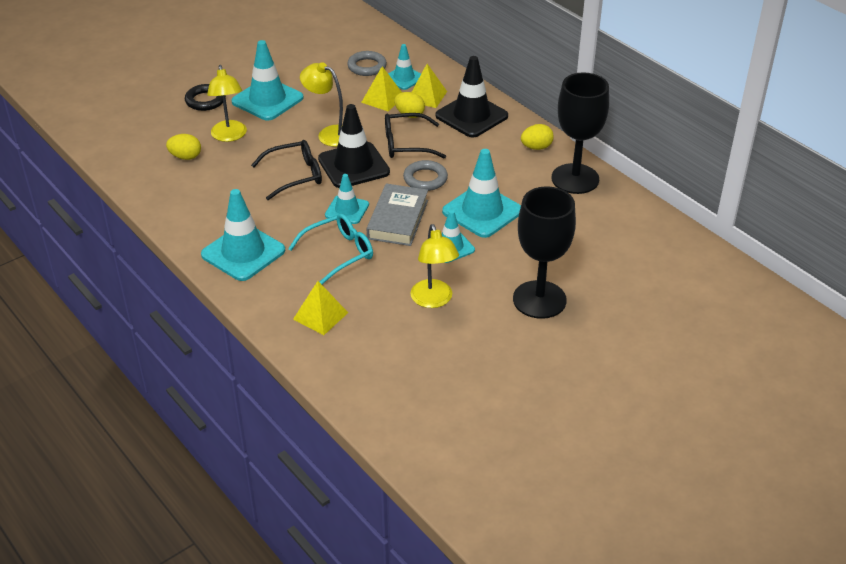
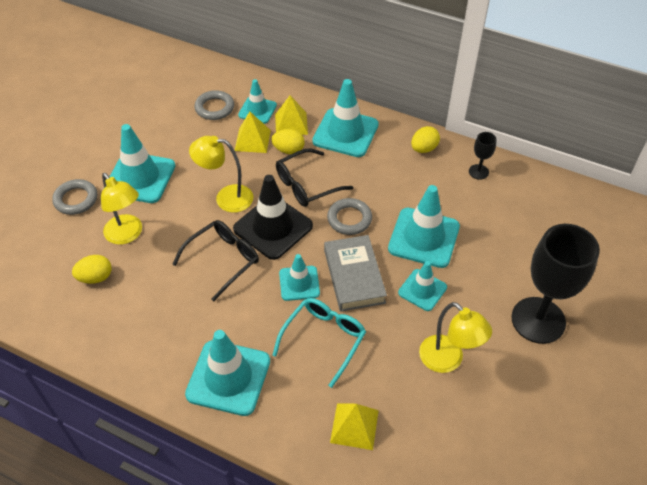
camera: 25 degrees left, 10 degrees up
(205, 100) = (76, 199): black ring -> grey ring
(471, 116) = (345, 133): black traffic cone -> turquoise traffic cone
(575, 179) = (478, 172): black goblet -> black goblet, size x0.44

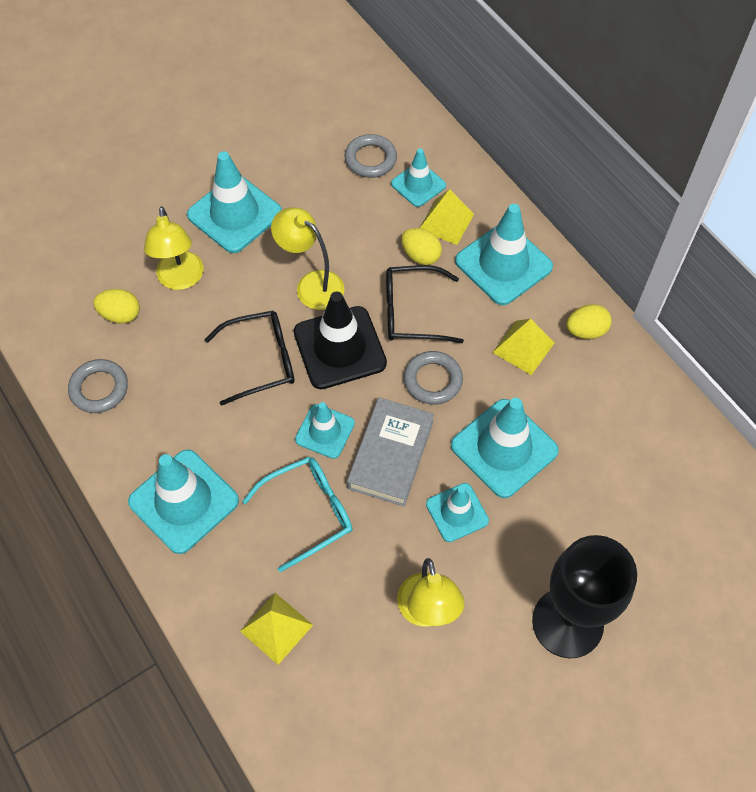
camera: 30 degrees right, 10 degrees up
(76, 199) = (153, 209): grey ring -> grey ring (99, 388)
(252, 140) = (387, 223): yellow pyramid -> yellow pyramid (523, 347)
(478, 172) = (633, 395): black goblet -> none

